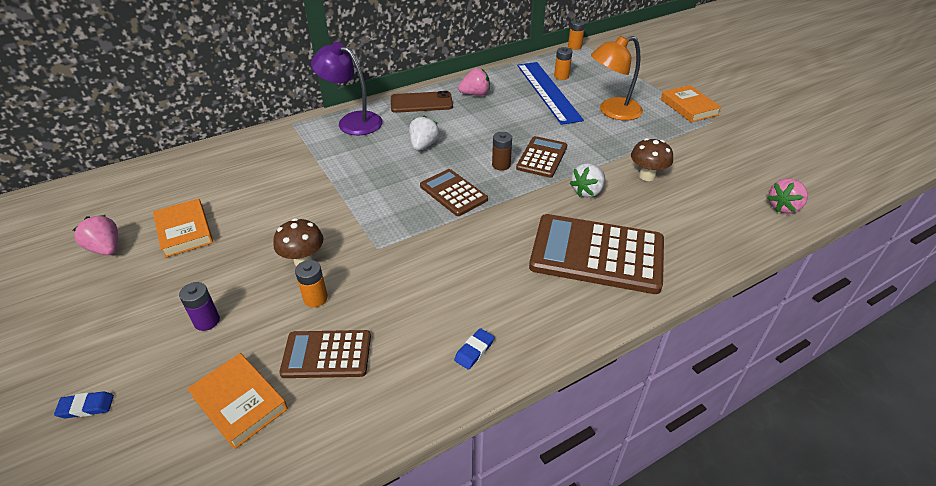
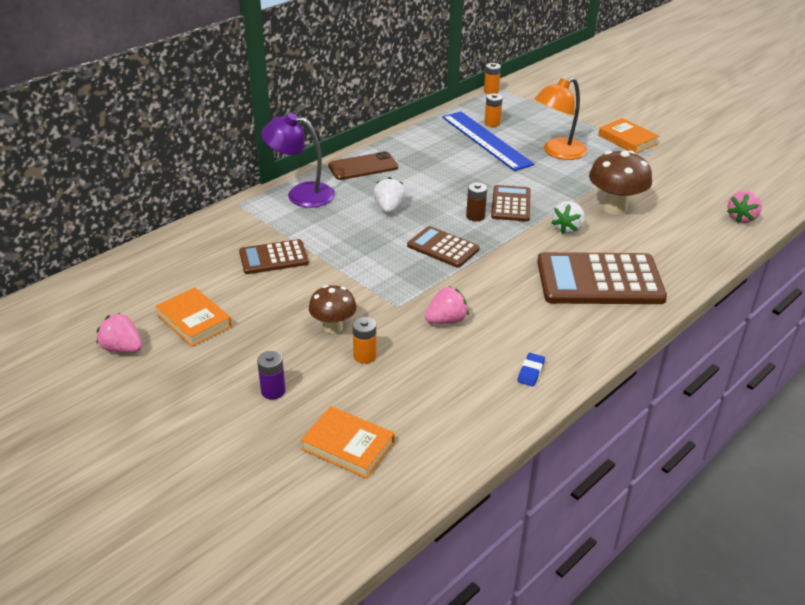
camera: 15 degrees left, 5 degrees down
(86, 407) = (207, 475): blue eraser -> none
(327, 354) = (403, 397): brown calculator -> brown calculator (273, 258)
(475, 94) = (414, 151): pink strawberry -> pink strawberry (446, 320)
(647, 176) = (614, 208): brown mushroom -> brown mushroom, size x1.56

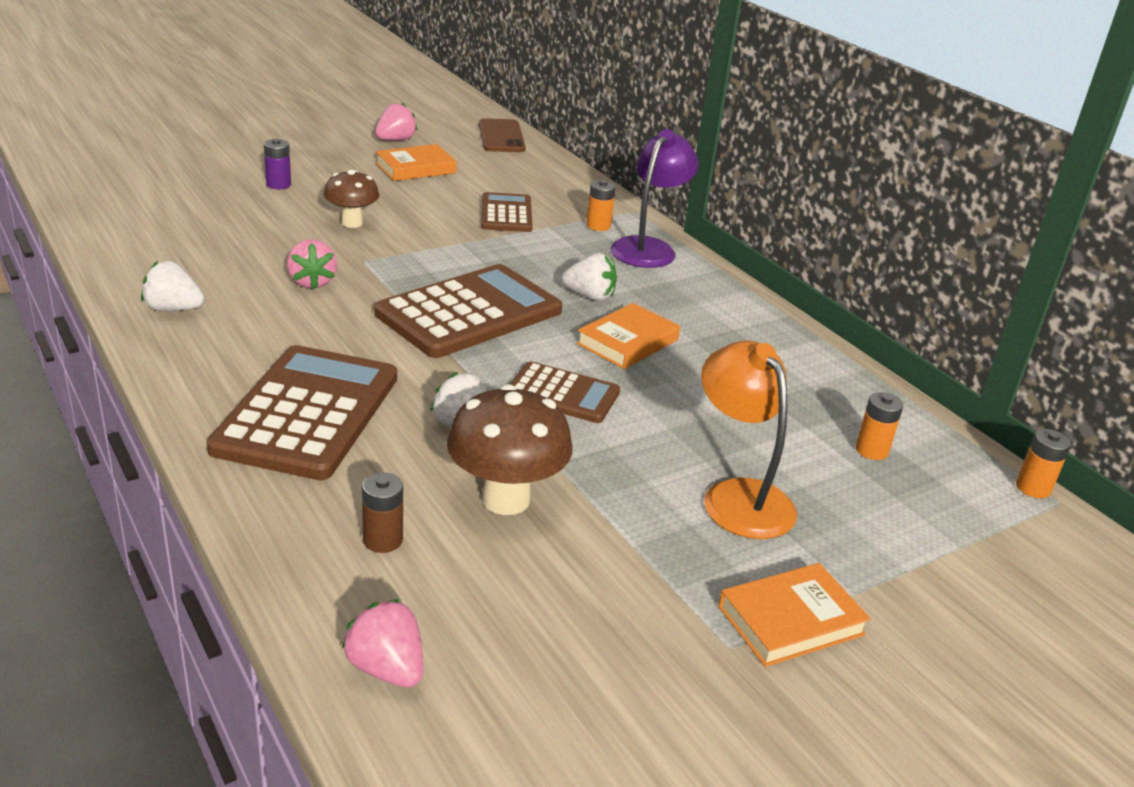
camera: 100 degrees right, 5 degrees down
(348, 446) = (171, 202): orange book -> orange book (627, 342)
(363, 167) = (716, 299): brown phone -> brown phone (501, 136)
(365, 356) = (290, 229): orange battery -> orange battery (598, 226)
(443, 247) = (469, 313): brown calculator -> brown calculator, size x1.78
(475, 216) = (539, 355): brown battery -> brown battery (383, 540)
(486, 140) = (797, 425): blue ruler -> none
(530, 372) = (173, 309): blue eraser -> white strawberry

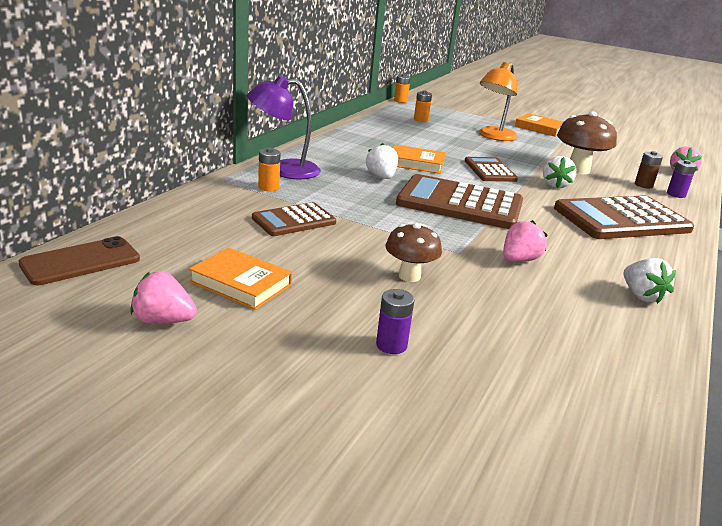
camera: 120 degrees left, 5 degrees down
(313, 553) = (676, 194): none -> purple battery

